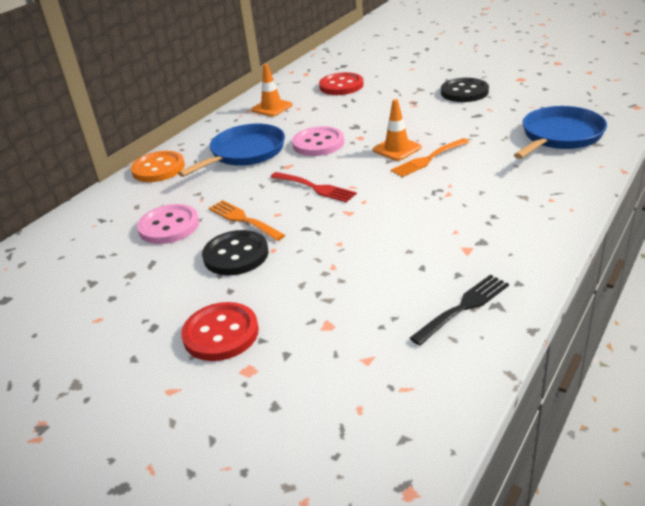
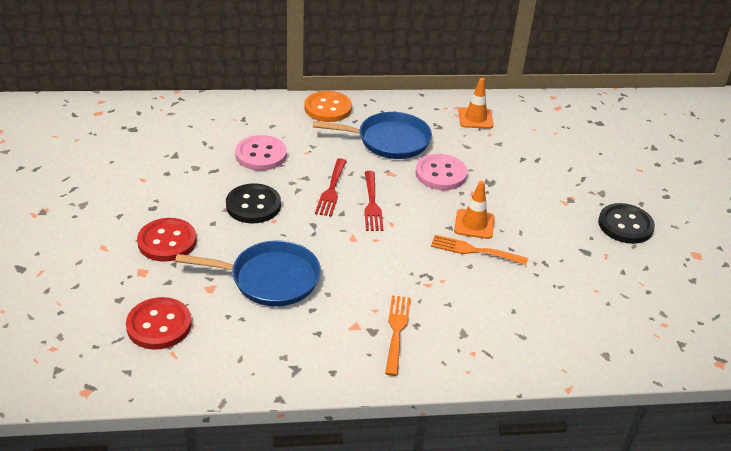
camera: 45 degrees right, 5 degrees up
(243, 219) = (298, 187): orange fork -> orange fork (396, 330)
(271, 202) = (331, 190): none -> red fork
(341, 86) = (556, 140): red button -> red button (159, 325)
(463, 307) = (279, 351): black fork -> none
(560, 136) = (597, 323): blue pan -> blue pan (270, 279)

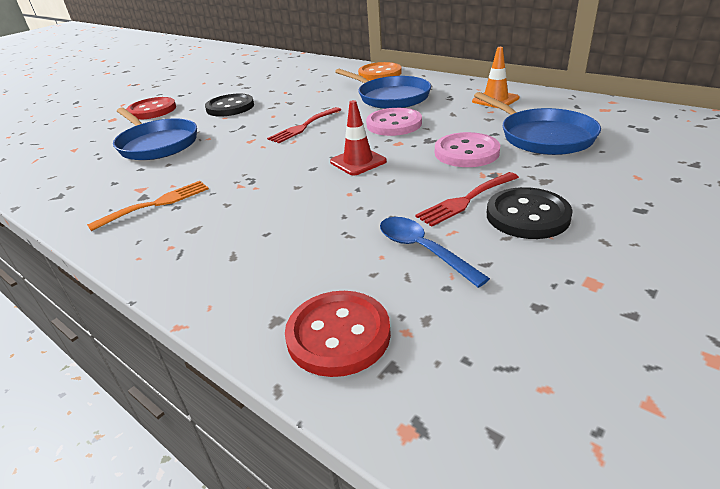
camera: 50 degrees right, 5 degrees down
(159, 325) = (61, 144): red button -> red button (338, 335)
(261, 155) = (288, 86): pink button -> pink button (466, 152)
(331, 190) = (293, 112): red fork -> red fork (466, 200)
(474, 224) = (358, 161): orange traffic cone -> red traffic cone
(474, 250) = (321, 178): orange fork -> none
(555, 151) = (543, 136): none -> blue pan
(609, 275) = (422, 250): none -> blue spoon

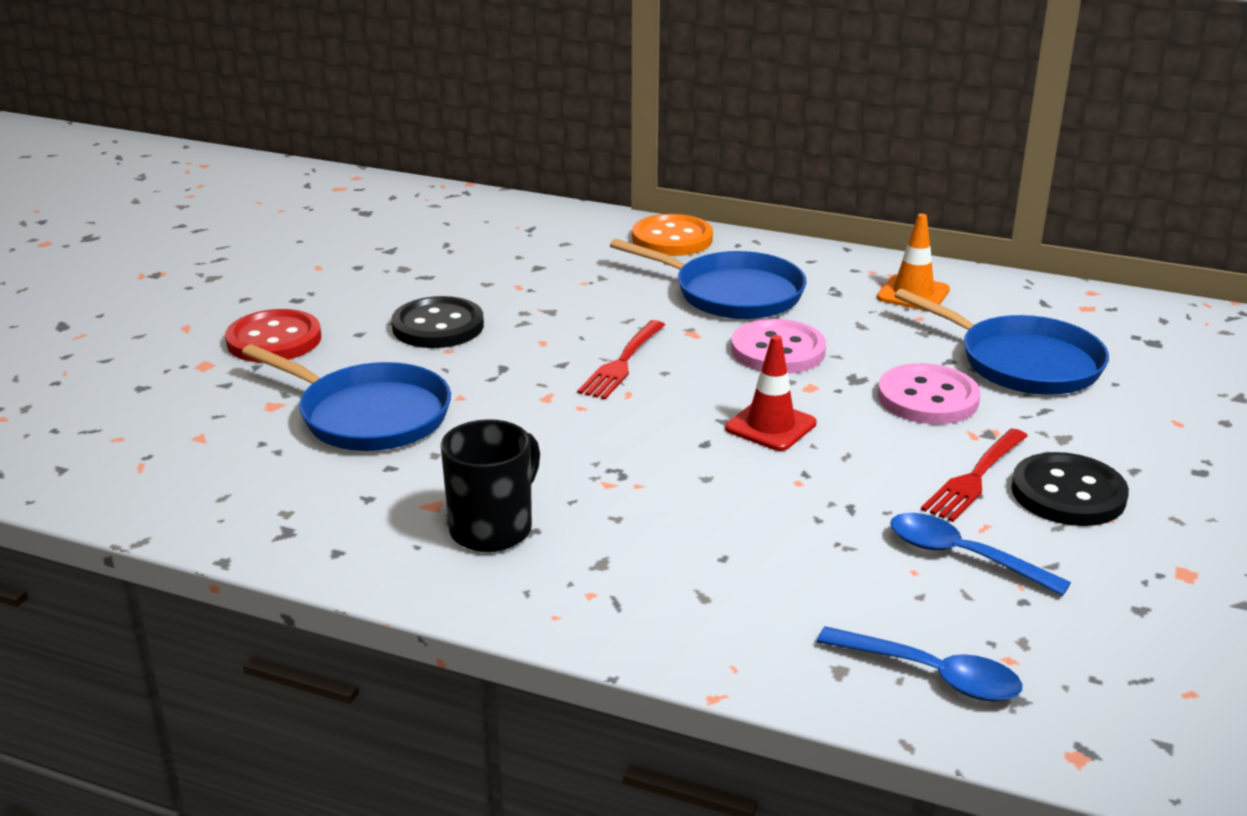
camera: 20 degrees left, 5 degrees down
(156, 204) = (493, 529): orange fork -> black mug
(338, 335) = (932, 675): red button -> blue spoon

